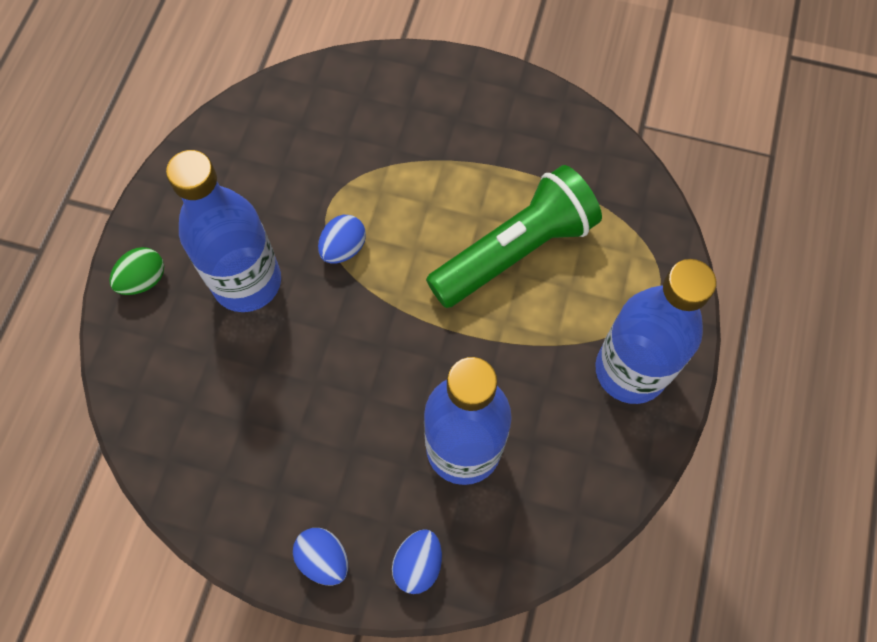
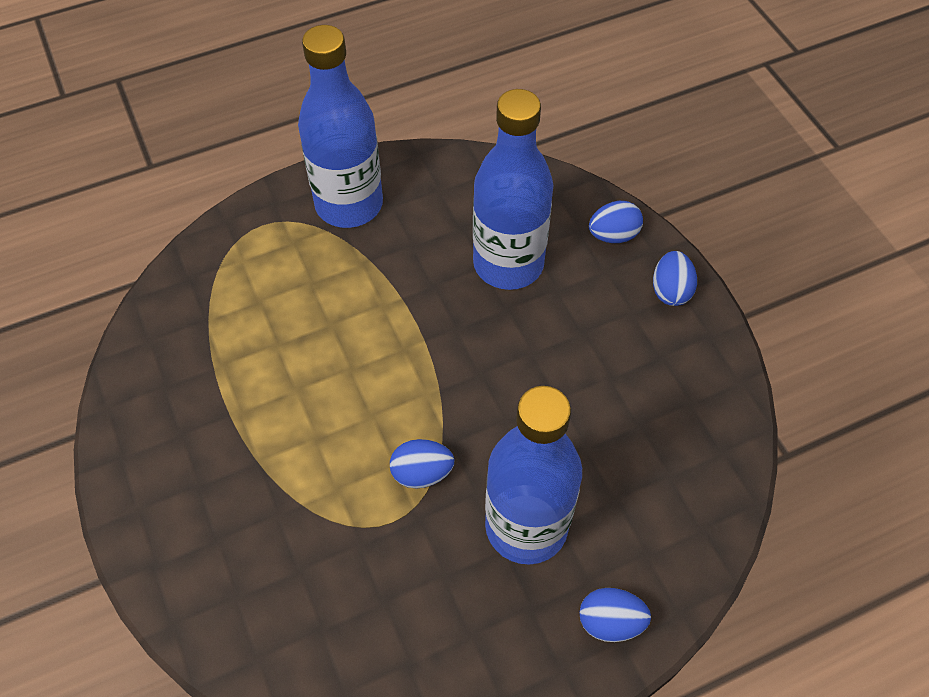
camera: 130 degrees left, 10 degrees down
(143, 280) = (610, 622): green egg -> blue egg
(515, 251) = (309, 340): green flashlight -> none

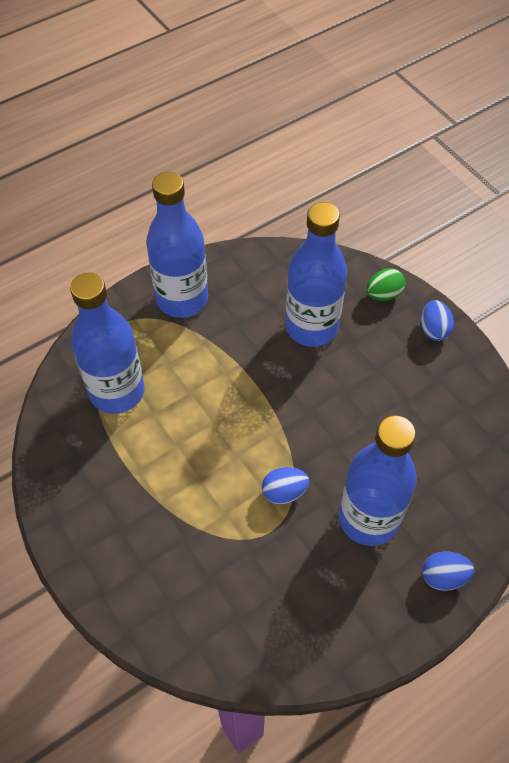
camera: 10 degrees left, 0 degrees up
(238, 309) = (117, 391): none -> blue bottle
(613, 235) = (383, 294): blue egg -> green egg

